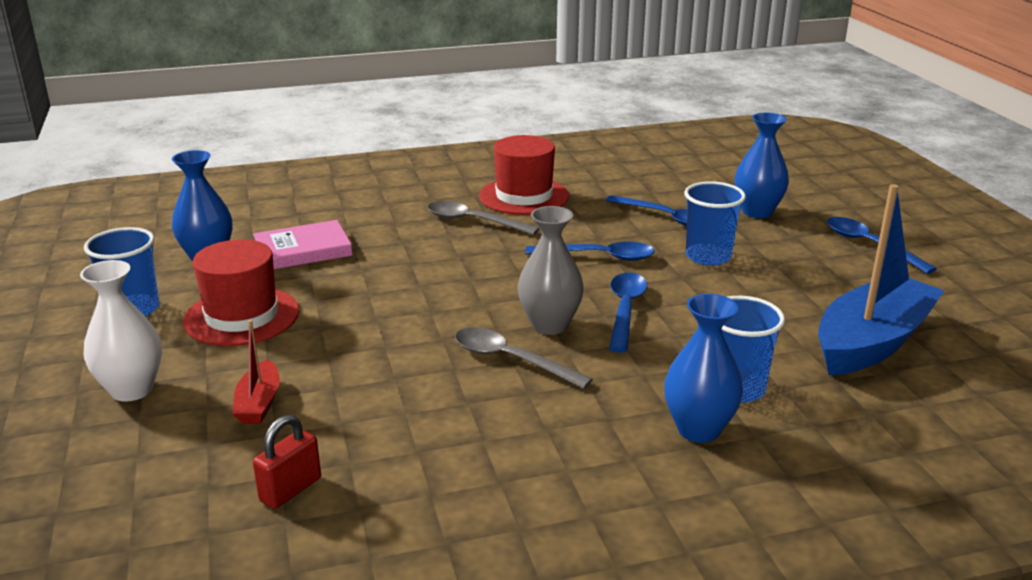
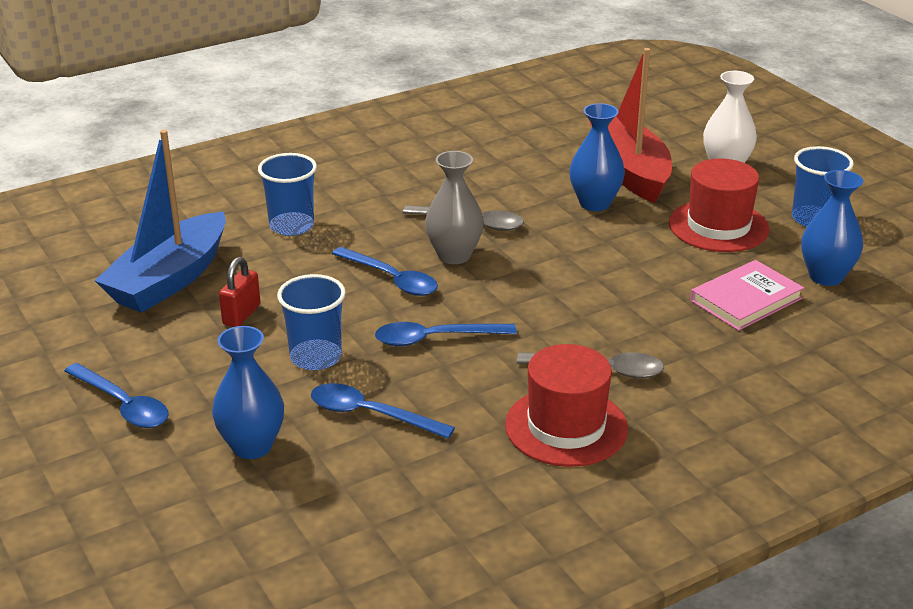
camera: 165 degrees right, 5 degrees up
(259, 403) = (629, 171): red boat -> red boat, size x2.15
(290, 489) = (561, 135): red padlock -> red padlock (241, 314)
(625, 310) = (391, 279): blue spoon -> blue spoon turned 45 degrees counterclockwise
(698, 429) = (319, 196): blue vase -> blue vase (594, 203)

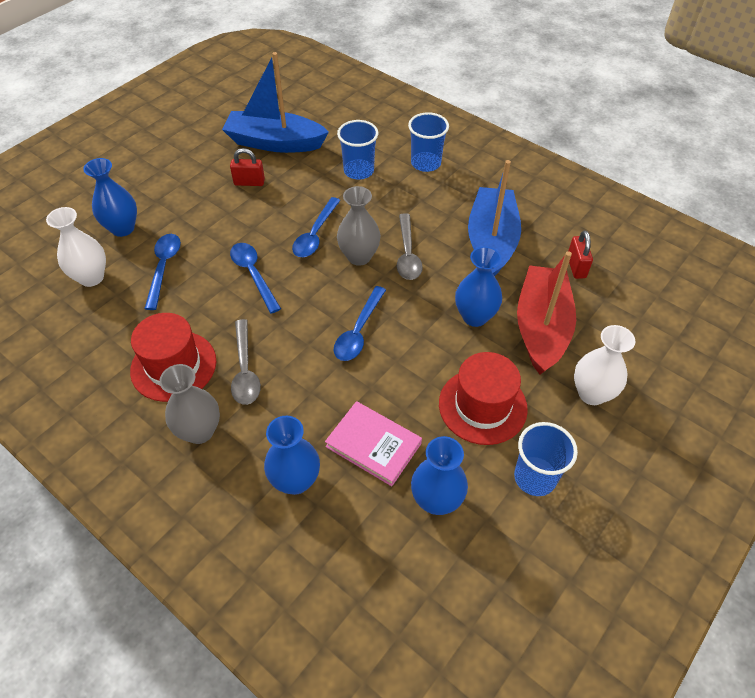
camera: 70 degrees right, 20 degrees up
(123, 405) = (148, 168): blue spoon -> blue spoon (358, 331)
(316, 357) = (215, 227): blue cup -> blue cup (426, 163)
(344, 489) = (91, 277): none -> white vase
(486, 169) = (491, 241): none -> blue boat
(556, 133) = (576, 267): none -> red padlock
(629, 171) = (541, 327): red boat -> red boat turned 45 degrees counterclockwise
(684, 418) = (199, 431): none -> grey vase
(777, 358) = (295, 480): none -> blue vase

